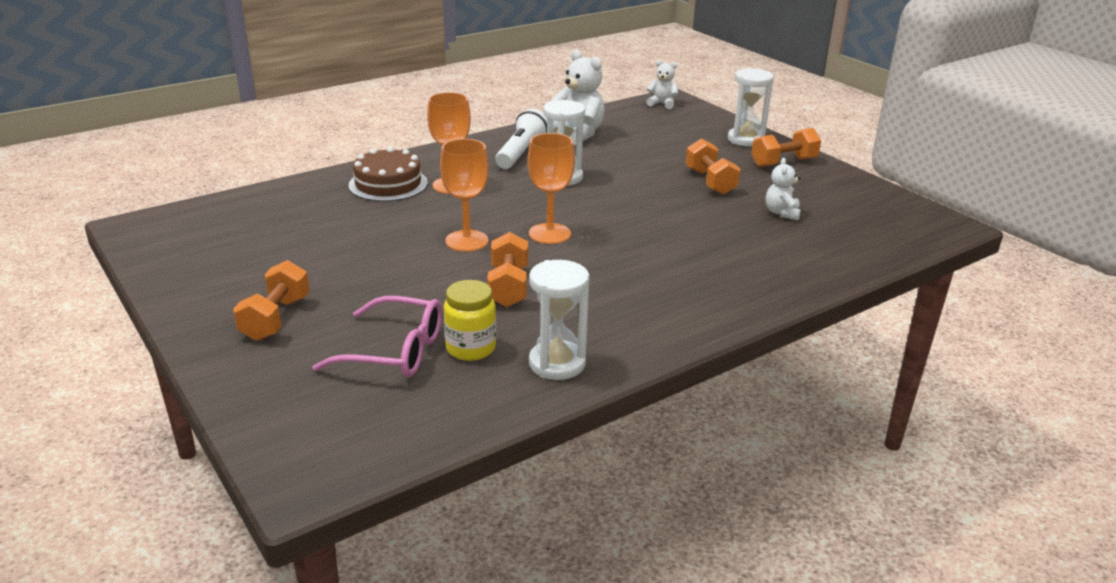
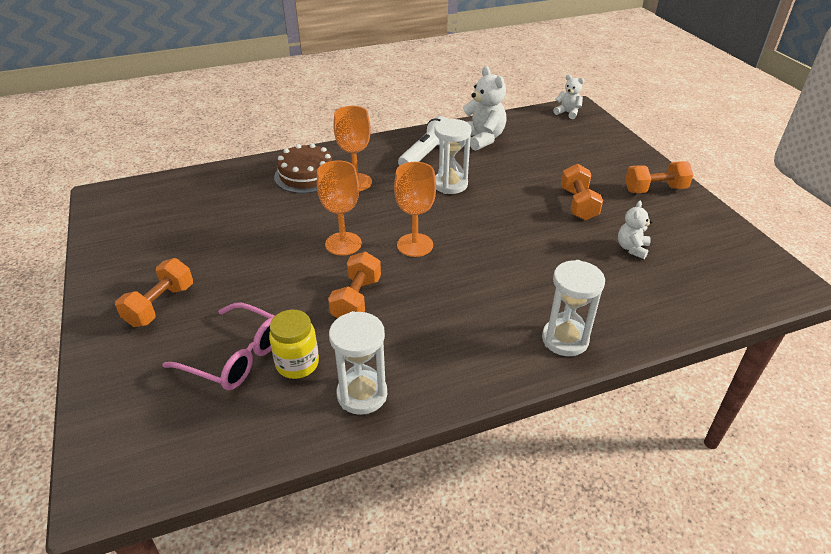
camera: 15 degrees right, 10 degrees up
(746, 139) = (629, 160): white hourglass -> white hourglass (565, 339)

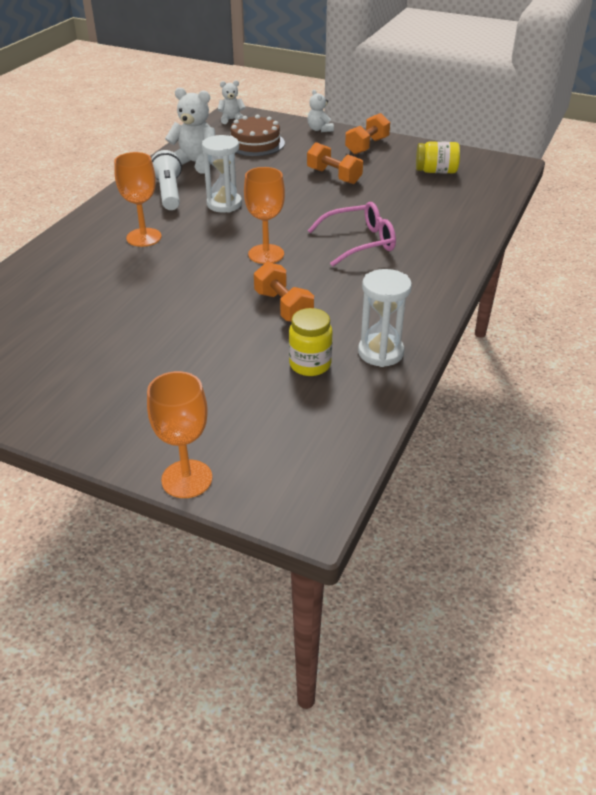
camera: 45 degrees left, 0 degrees up
(160, 305) = (132, 400): orange dumbbell -> none
(235, 356) = (258, 389): pink glasses -> pink glasses (360, 242)
(306, 175) = (88, 252): brown cake -> brown cake (255, 143)
(343, 244) = (210, 281): orange goblet -> orange goblet (187, 479)
(565, 339) = (445, 255): white hourglass -> none
(632, 248) = (405, 187): white teddy bear -> white teddy bear (319, 129)
(689, 249) = (436, 171): none -> yellow jar

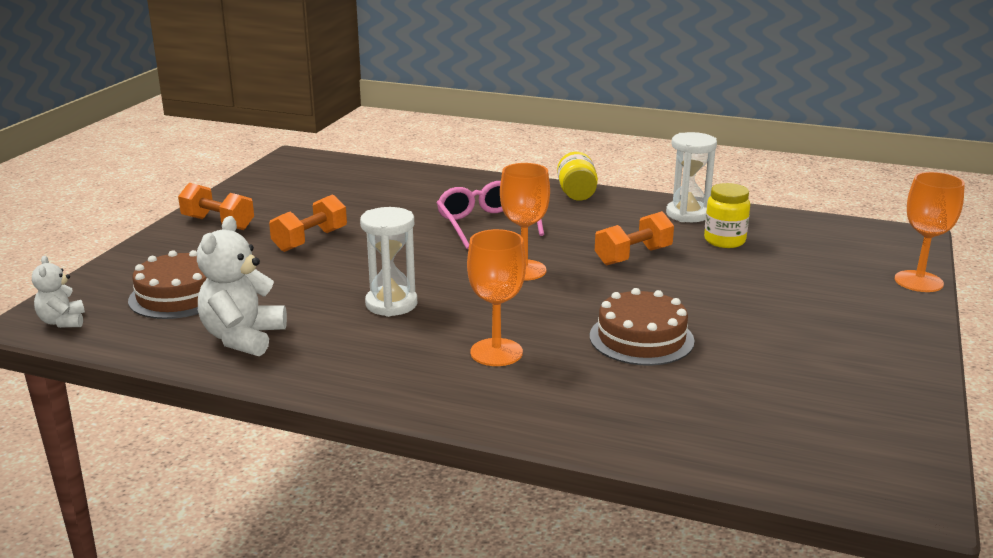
camera: 95 degrees left, 15 degrees down
(139, 293) = (641, 338): none -> brown cake
(169, 192) = (350, 349): white flashlight -> none
(319, 129) = (143, 253): white teddy bear -> none
(436, 171) = (306, 189): yellow jar -> yellow jar (576, 193)

